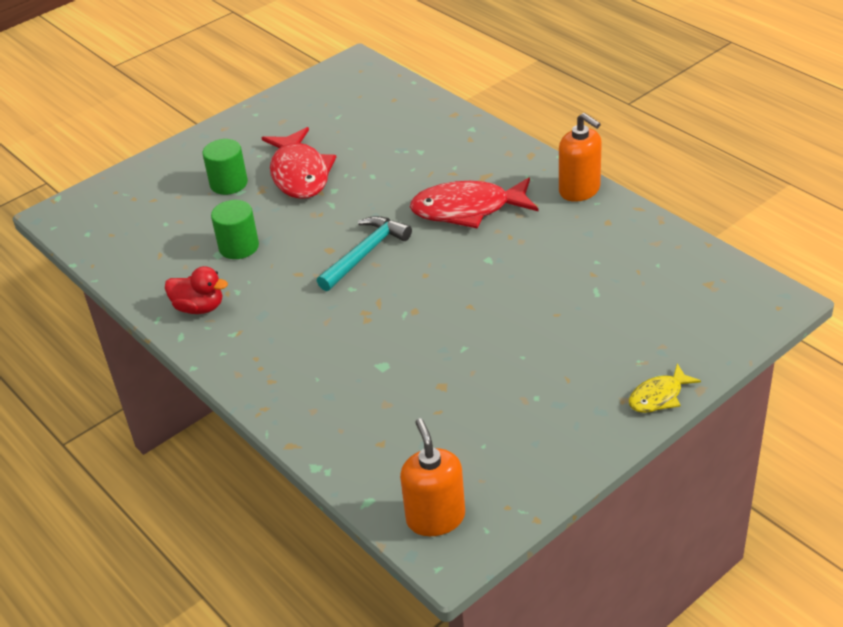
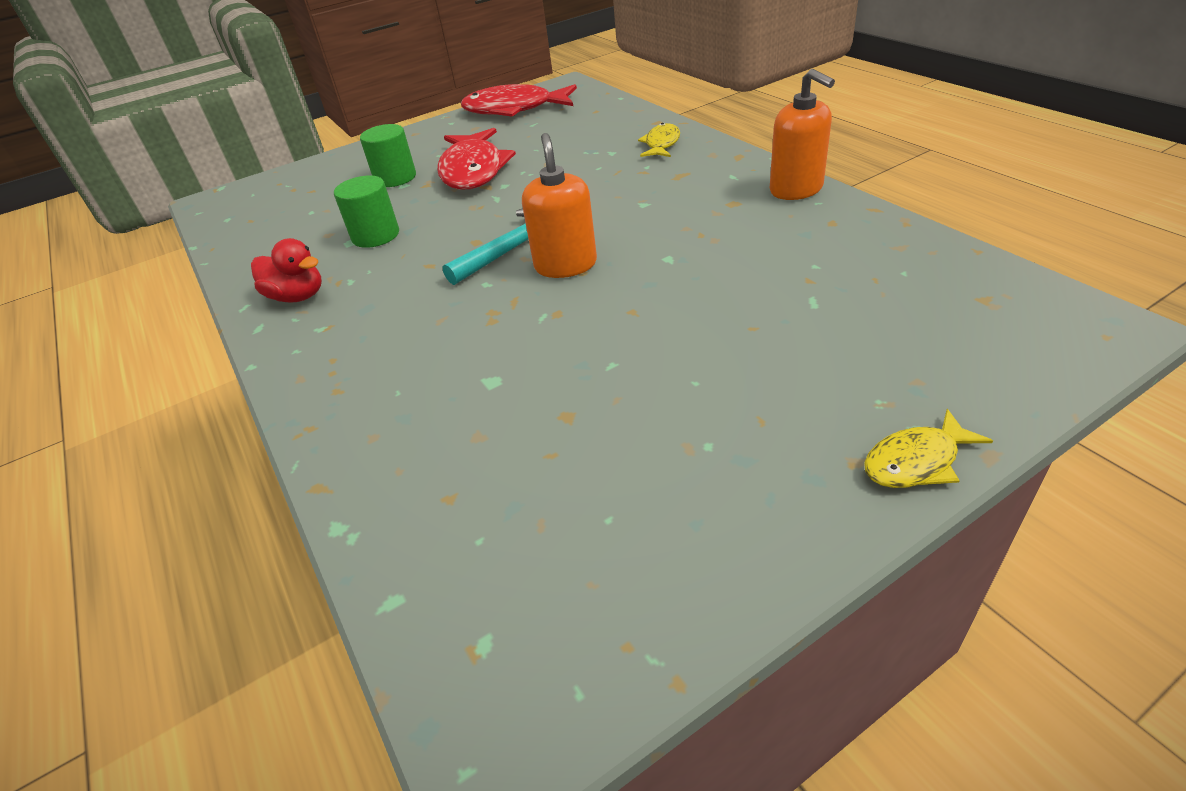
camera: 10 degrees right, 0 degrees up
(435, 518) = (493, 651): orange soap dispenser -> orange soap dispenser (565, 265)
(462, 141) = (661, 144): none -> yellow fish
(468, 209) = (653, 206): red fish -> red fish (514, 109)

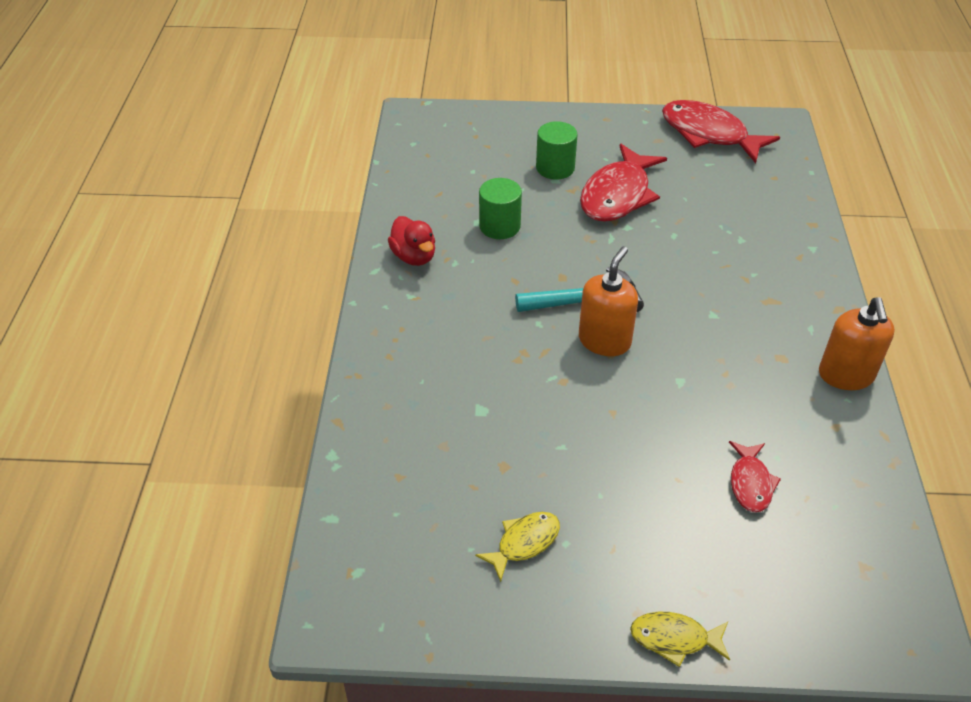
camera: 30 degrees right, 5 degrees up
(661, 144) = (790, 255): yellow fish -> yellow fish (524, 543)
(817, 295) = (750, 483): none -> red fish

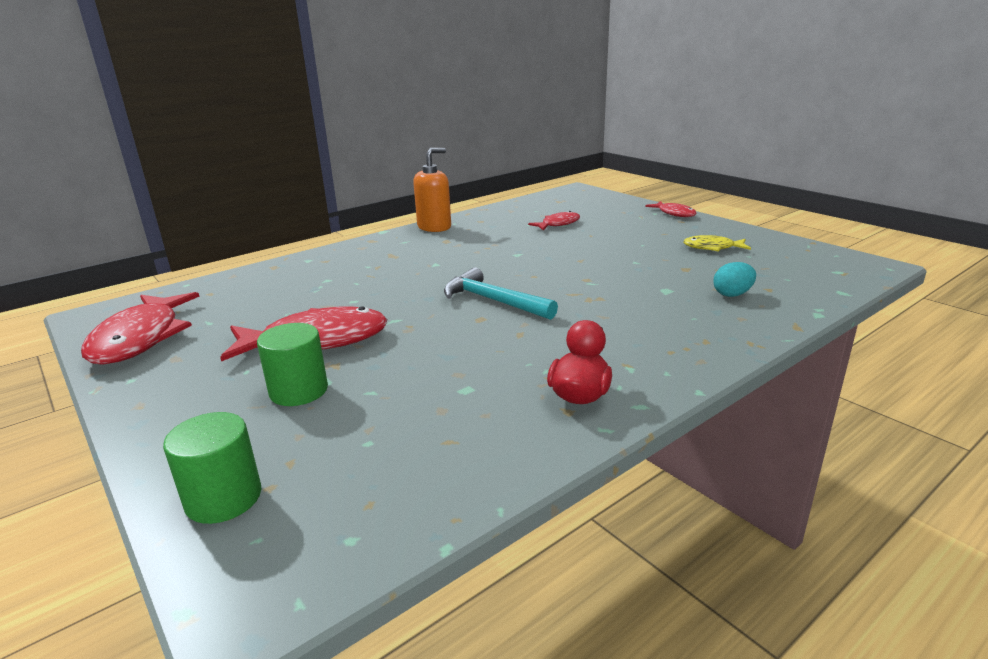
camera: 130 degrees left, 20 degrees down
(422, 441) = (732, 294): none -> turquoise egg
(499, 226) = (454, 374): green cylinder -> green cylinder (223, 498)
(604, 341) = (524, 281): orange soap dispenser -> none
(674, 639) = (674, 213): yellow fish -> red fish

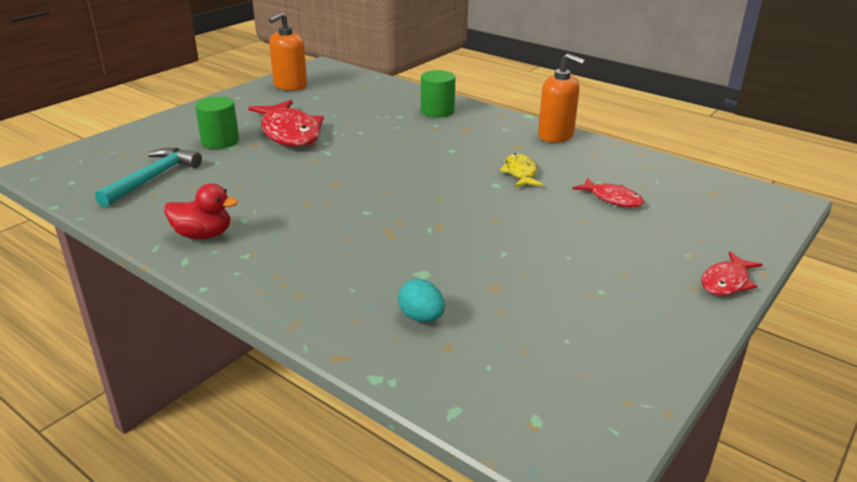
camera: 75 degrees right, 5 degrees up
(141, 338) = (290, 86): red fish -> orange soap dispenser
(223, 498) = (115, 146): green cylinder -> green cylinder (437, 111)
(493, 301) = (372, 185): turquoise hammer -> turquoise hammer (152, 178)
(712, 248) = (584, 310): yellow fish -> yellow fish (520, 173)

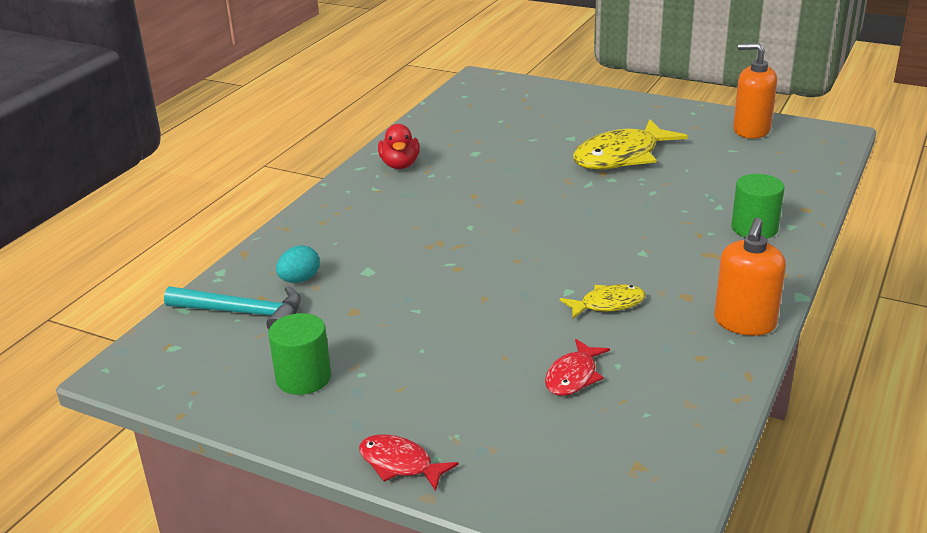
camera: 80 degrees right, 0 degrees up
(152, 178) = (486, 122): turquoise hammer -> turquoise hammer (243, 313)
(220, 141) = (577, 130): green cylinder -> green cylinder (303, 378)
(290, 133) = (621, 156): red fish -> yellow fish

